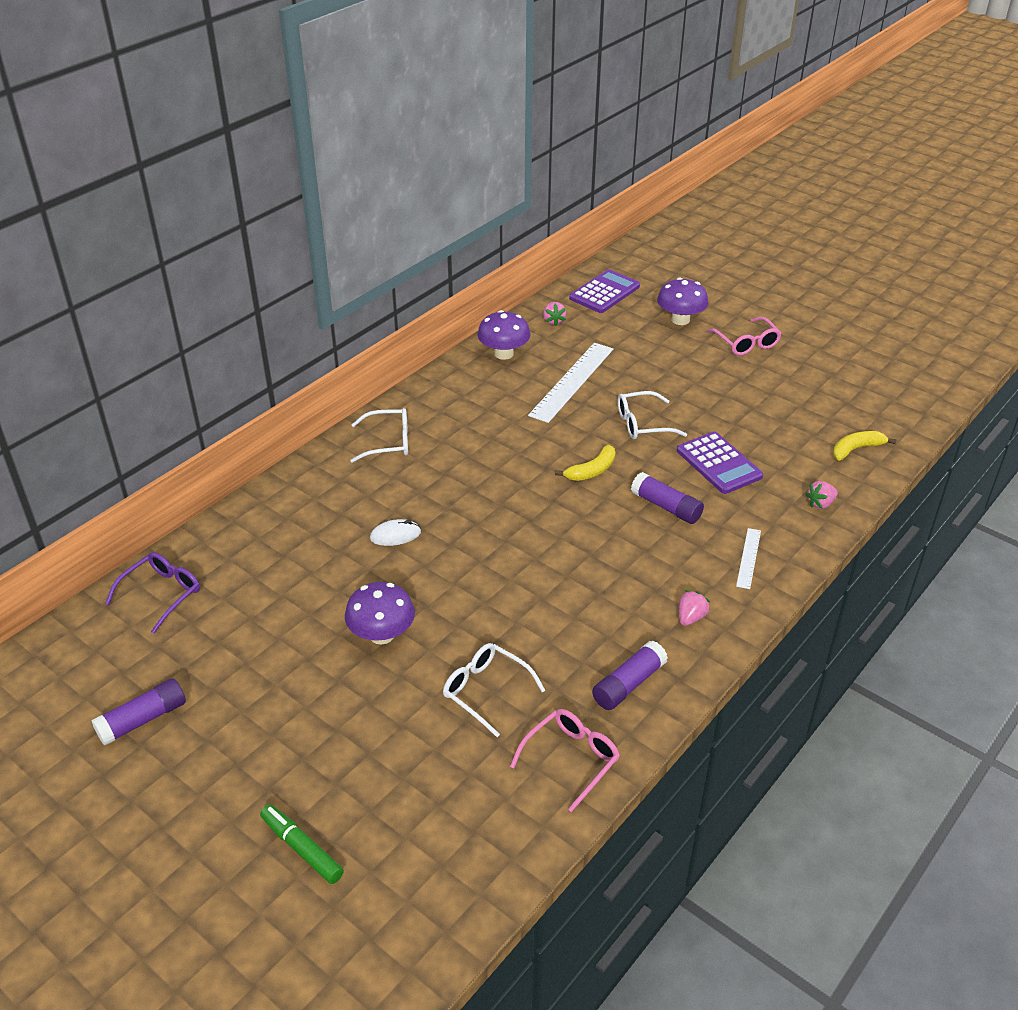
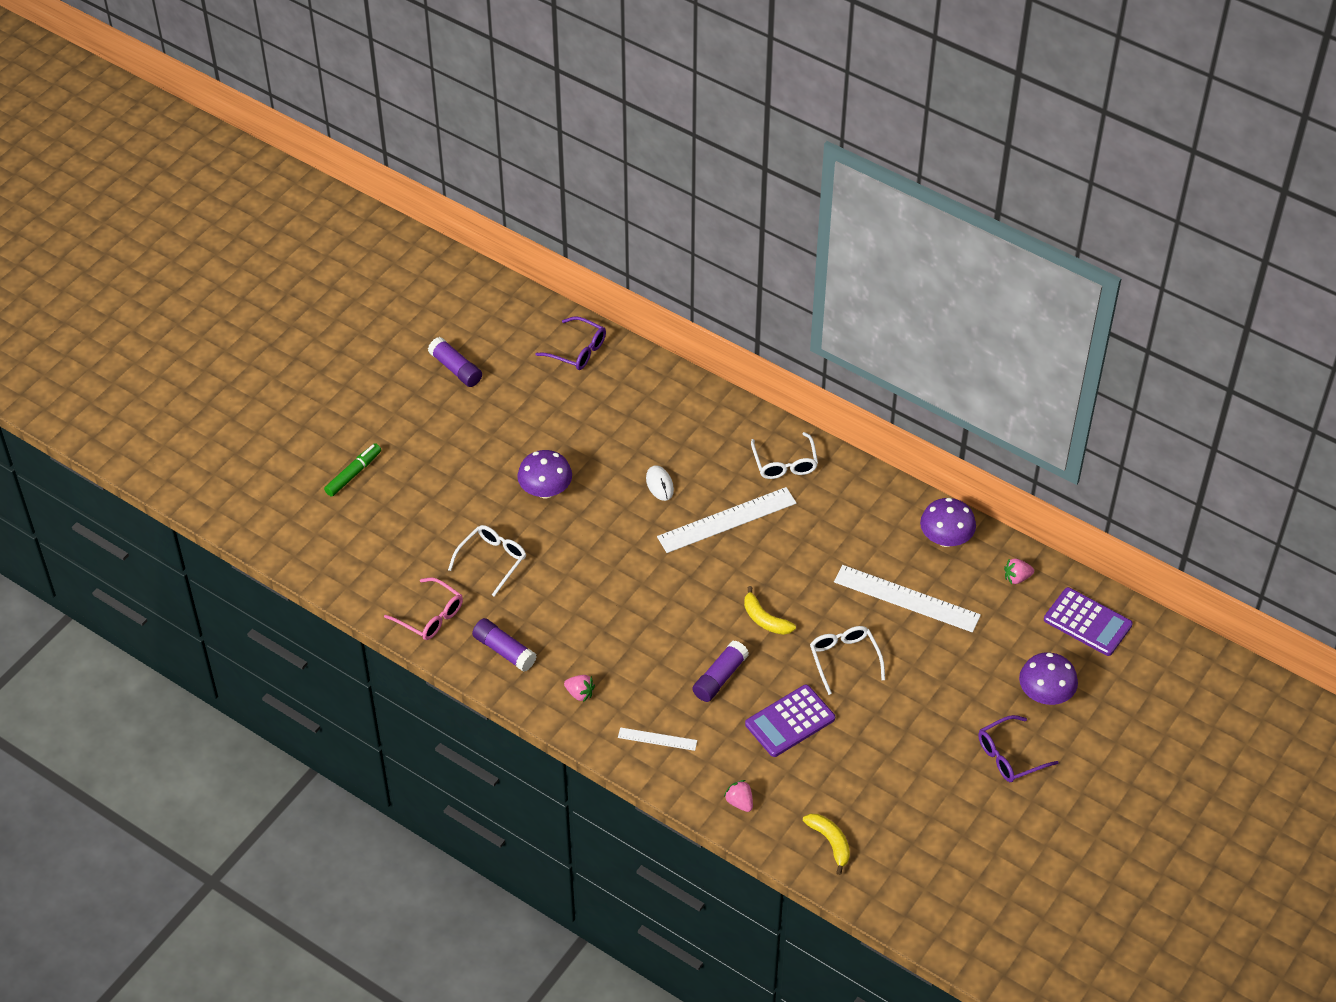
camera: 85 degrees right, 10 degrees up
(456, 488) = (727, 520): none -> white ruler
(746, 343) = (1009, 756): pink glasses -> purple glasses

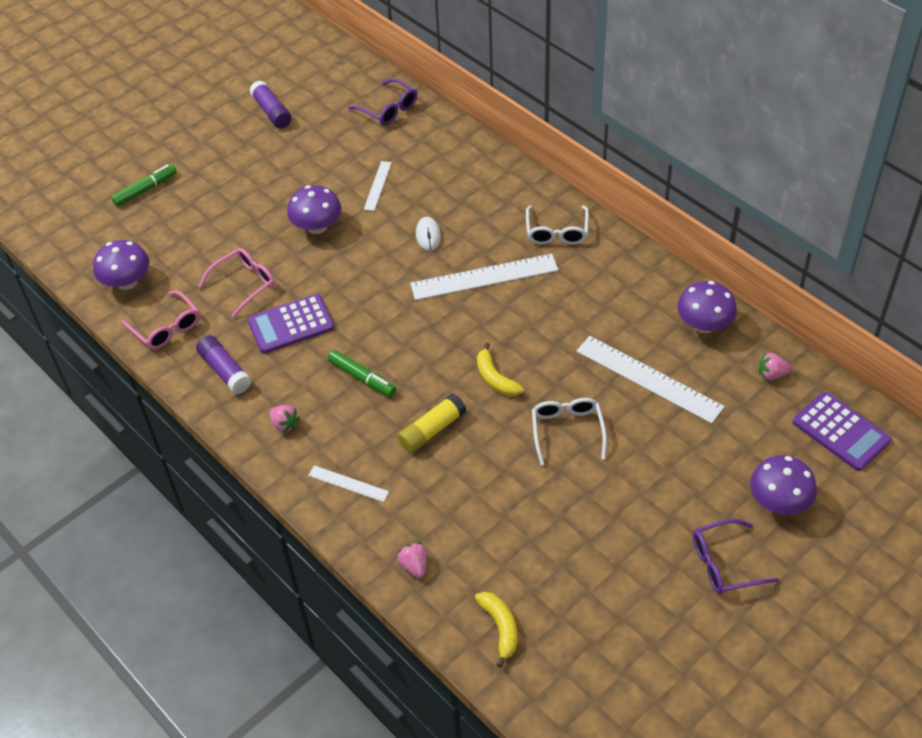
camera: 15 degrees right, 0 degrees up
(372, 575) = (127, 282): none -> purple mushroom
(492, 560) = (244, 284): white glasses -> pink glasses
(593, 437) = (377, 186): none -> white ruler
(639, 638) = (362, 378): none -> green marker
(720, 678) = (432, 430): purple glue stick -> yellow glue stick
(790, 721) = (492, 487): purple calculator -> purple calculator (291, 324)

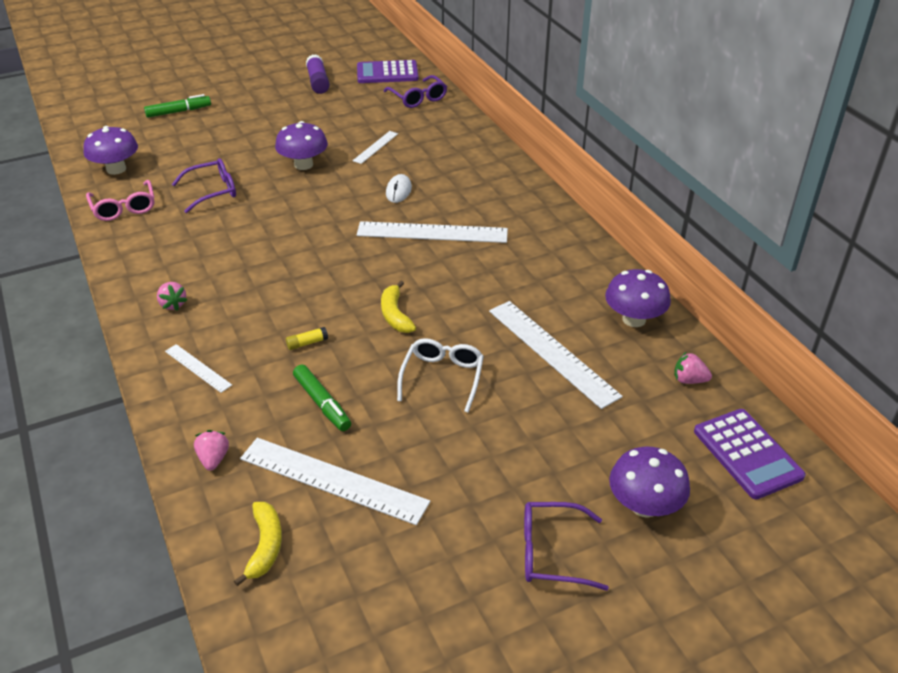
camera: 15 degrees right, 10 degrees down
(225, 371) = (150, 250): purple glue stick -> none
(244, 284) = (212, 191): pink glasses -> purple glasses
(291, 324) = (232, 229): purple calculator -> purple calculator (387, 73)
(362, 378) = (268, 284): green marker -> green marker (322, 403)
(432, 430) = (307, 343): yellow glue stick -> yellow glue stick, size x0.52
(524, 554) = (333, 480): none -> white ruler
(557, 232) = (521, 213): white glasses -> none

